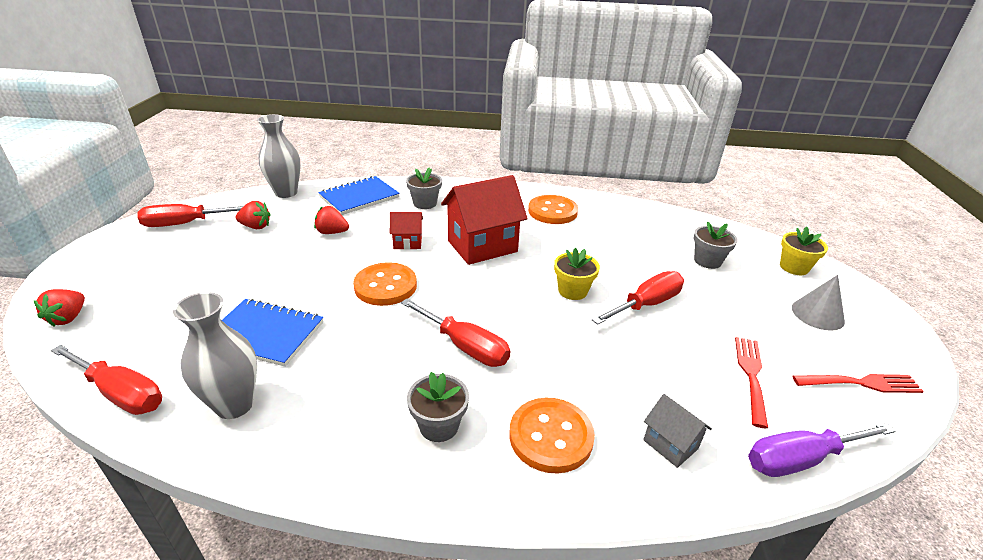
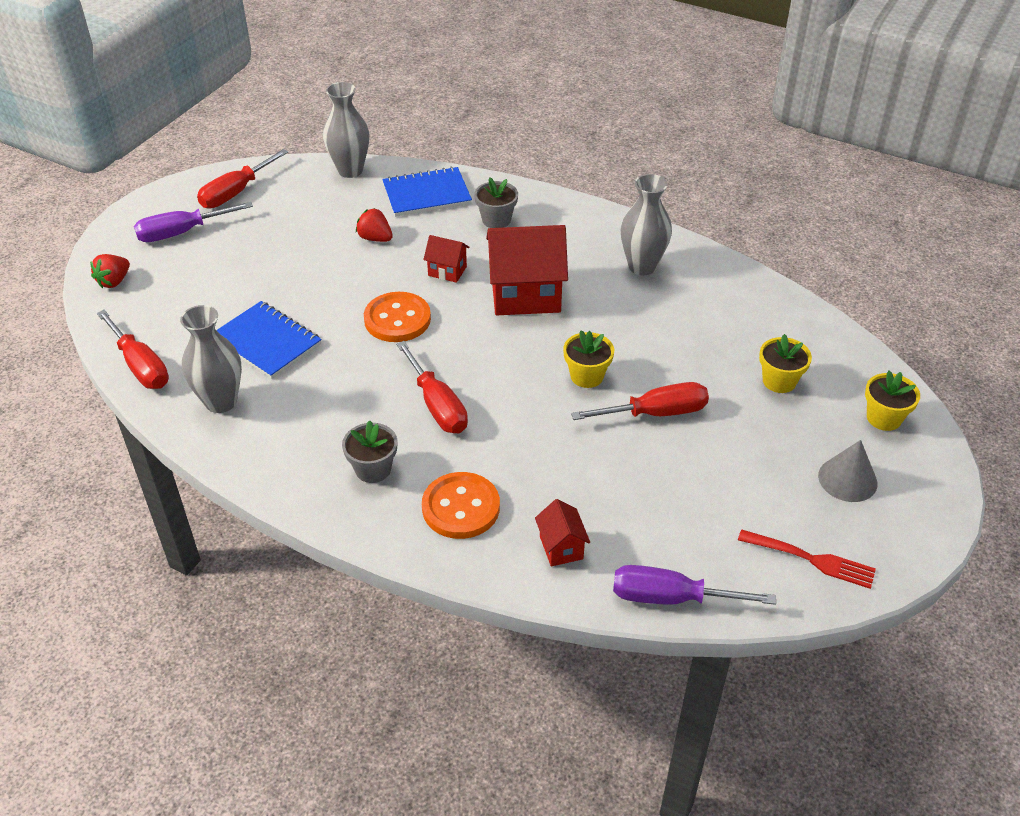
camera: 25 degrees right, 10 degrees up
(138, 262) = (181, 233): none -> purple screwdriver
(185, 224) = (235, 193): red screwdriver -> red screwdriver turned 60 degrees counterclockwise
(256, 227) = (302, 212): red strawberry -> none
(552, 211) = (642, 266): orange button -> grey vase
(670, 444) = (561, 547): grey house -> red house
(707, 261) = (779, 381): grey flower pot -> yellow flower pot
(751, 376) = (698, 517): red fork -> none

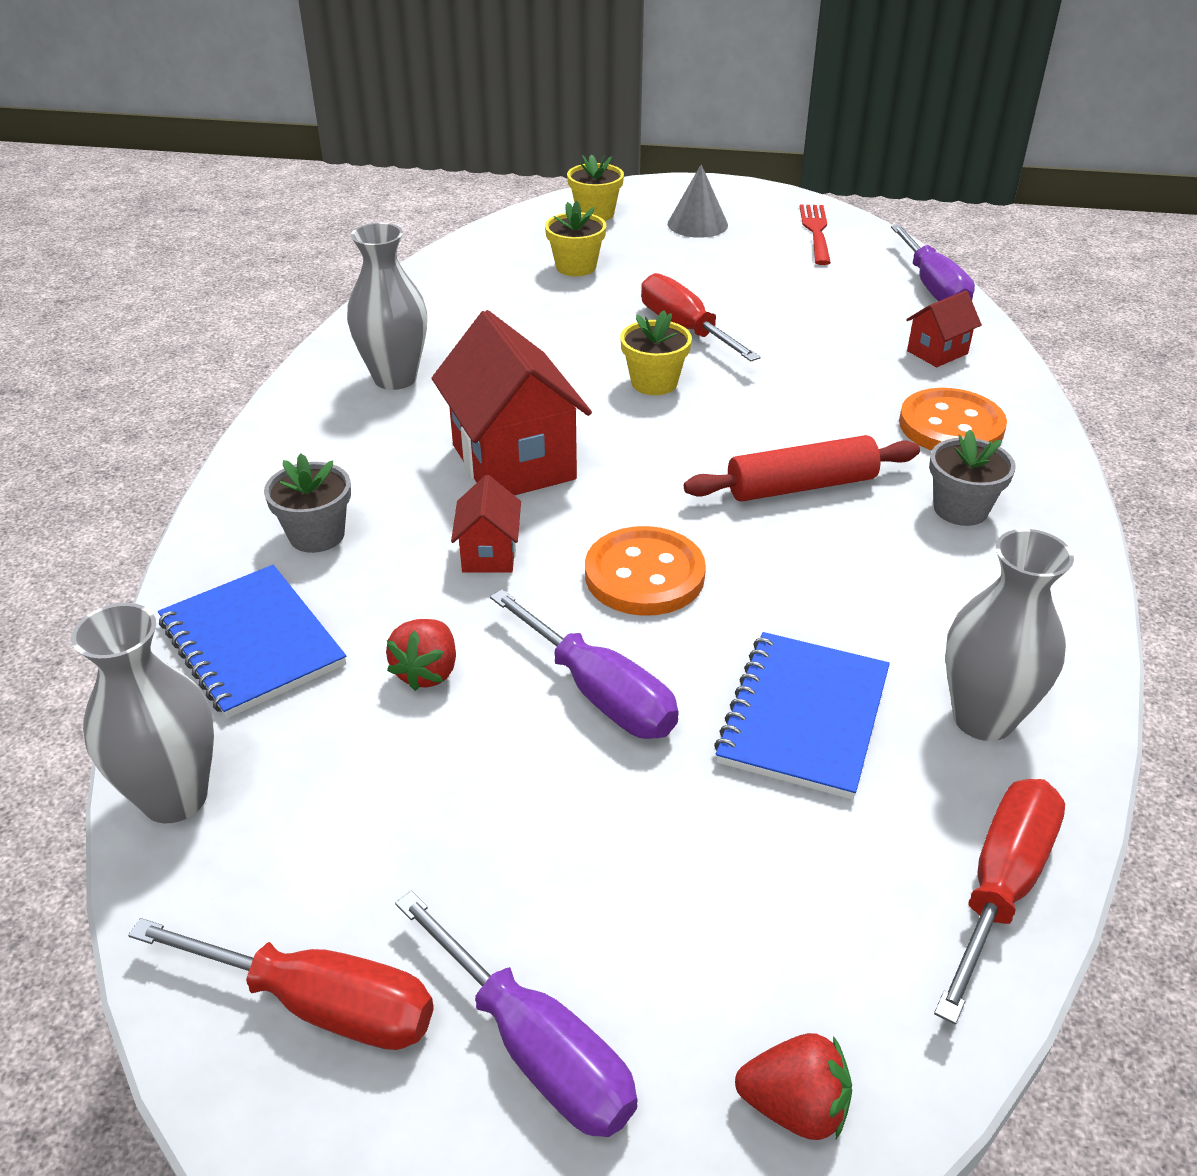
camera: 110 degrees left, 5 degrees down
(326, 284) = (599, 693): none -> purple screwdriver
(437, 405) = (801, 486): red screwdriver -> red rolling pin

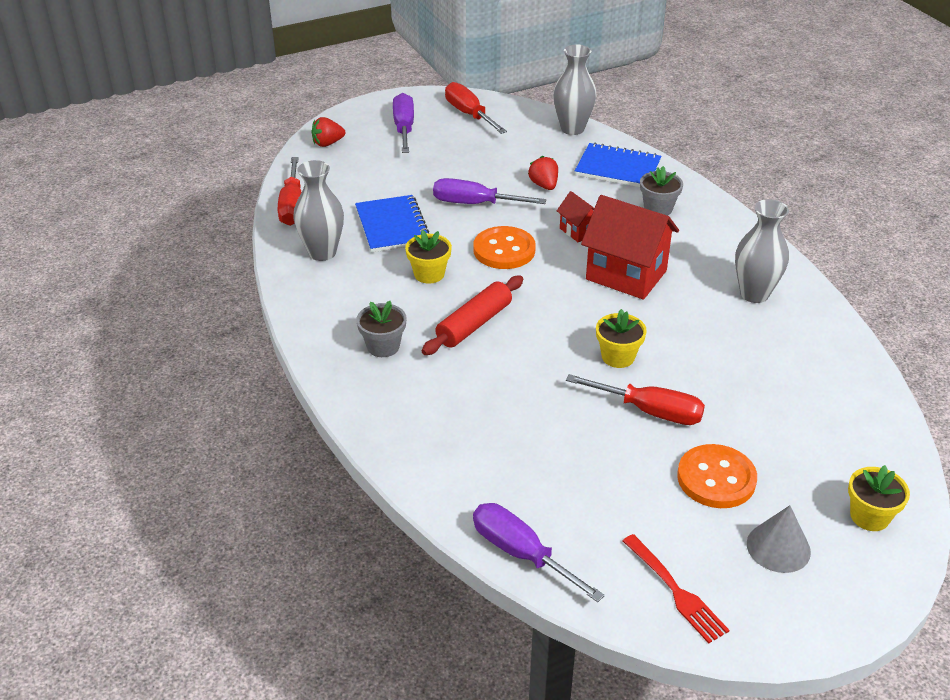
camera: 145 degrees right, 0 degrees up
(320, 1004) = (469, 114): red screwdriver -> red screwdriver turned 75 degrees clockwise
(535, 1049) = (404, 128): purple screwdriver -> purple screwdriver turned 75 degrees clockwise
(576, 267) = (793, 439): yellow flower pot -> yellow flower pot (429, 274)
(937, 352) = (469, 471): red house -> none
(951, 426) = (421, 404): orange button -> orange button (716, 478)

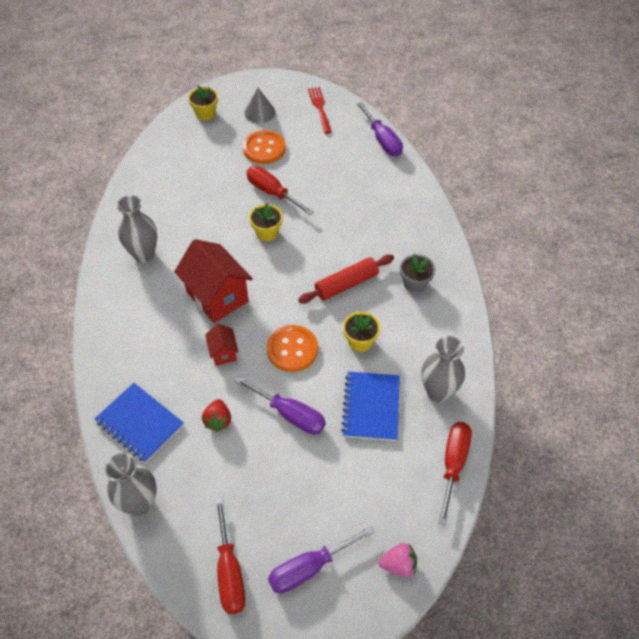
camera: 160 degrees left, 15 degrees up
(327, 143) = (398, 564): red strawberry -> pink strawberry
(404, 128) = (309, 568): purple screwdriver -> purple screwdriver turned 45 degrees clockwise
(658, 209) = (144, 359): grey flower pot -> none

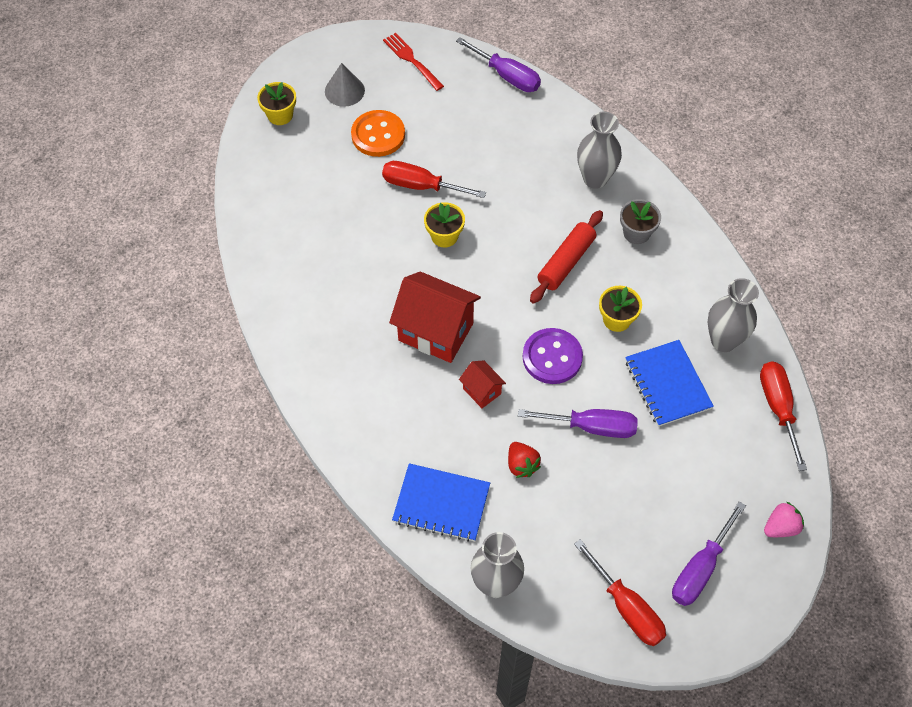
camera: 25 degrees left, 5 degrees up
(144, 254) = (321, 316): grey vase -> grey vase (595, 179)
(292, 349) = (552, 357): orange button -> purple button

